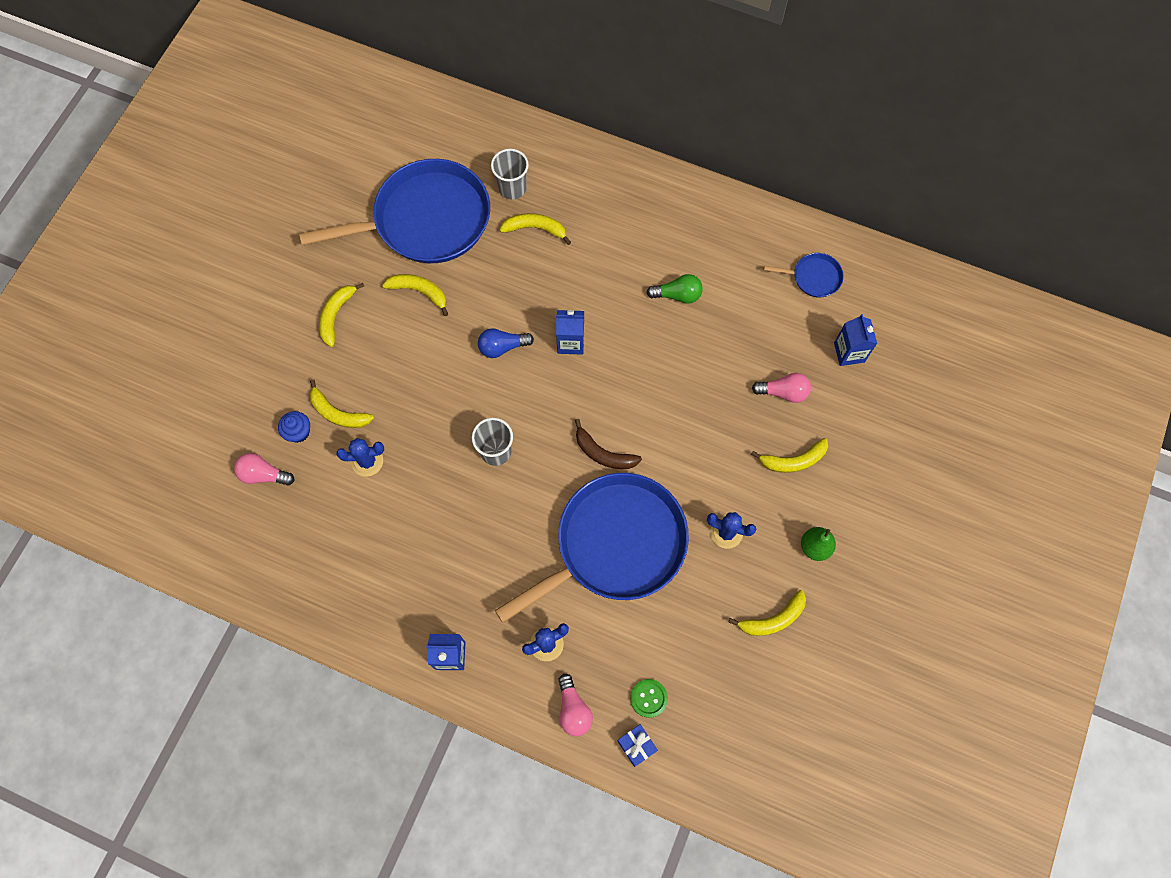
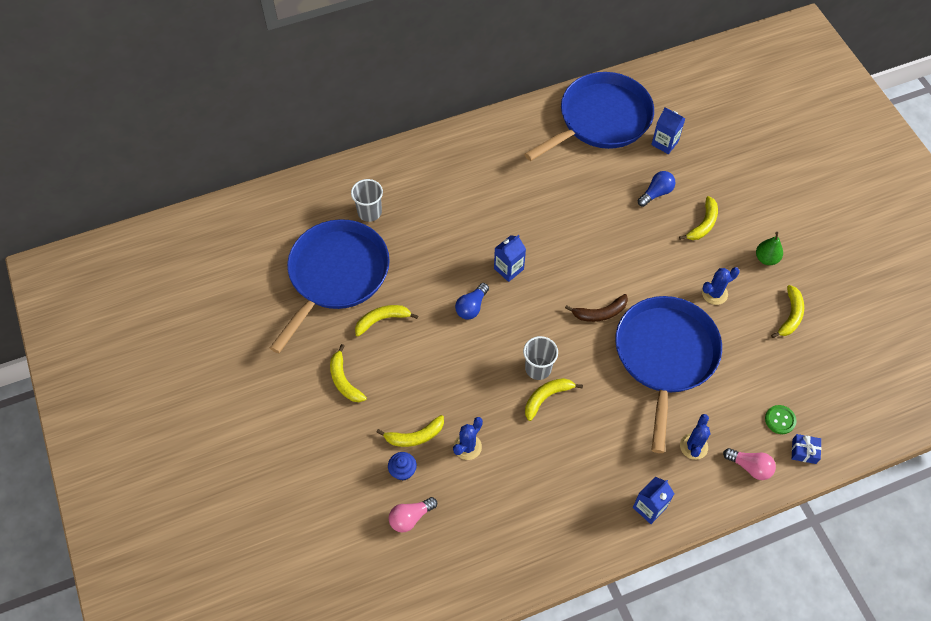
camera: 45 degrees left, 10 degrees down
(535, 229) = (412, 223): yellow banana -> yellow banana (547, 397)
(677, 295) = (538, 191): green light bulb -> none
(783, 392) = (656, 193): pink light bulb -> blue light bulb
(813, 277) = (600, 119): blue pan -> blue pan, size x2.41

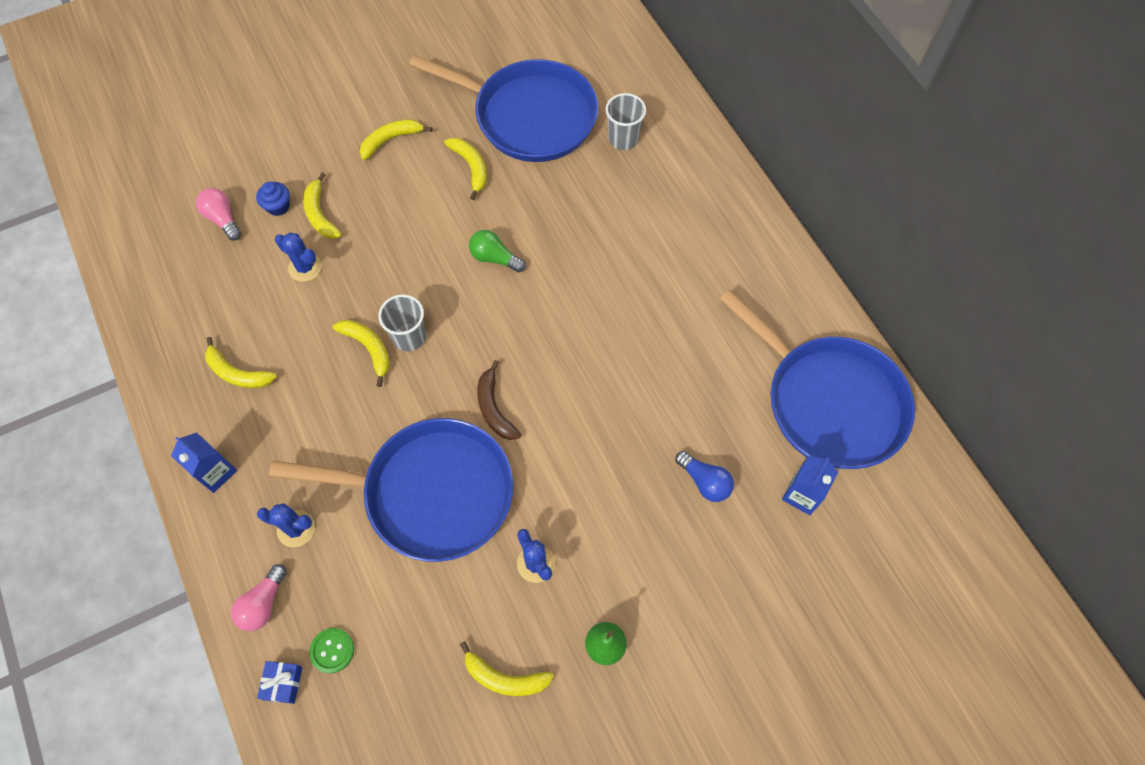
camera: 85 degrees right, 5 degrees up
(472, 307) = (494, 258): blue light bulb -> green light bulb
(508, 269) = (554, 295): blue carton -> none
(703, 224) = (657, 550): yellow banana -> yellow banana (237, 373)

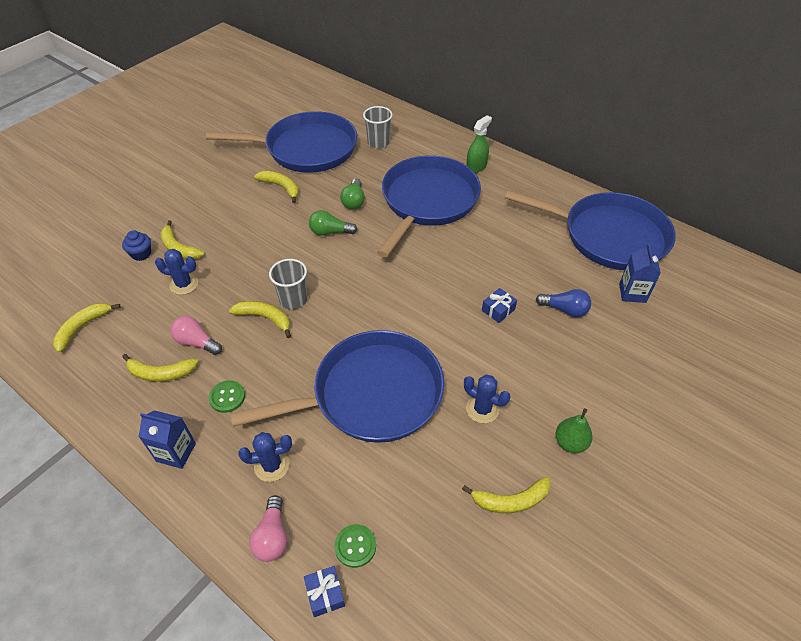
camera: 25 degrees left, 15 degrees down
(223, 219) = (97, 276): pink light bulb -> pink light bulb (196, 342)
(288, 431) = (227, 397): none -> green button
(391, 140) = (211, 189): yellow banana -> yellow banana (83, 327)
(494, 408) = (386, 321): brown banana -> none
(545, 222) = (354, 201): none -> green light bulb
(627, 448) = (498, 310): none -> blue gift
(633, 257) = (427, 201): none -> blue pan
(726, 225) = (476, 166): none -> green spray bottle

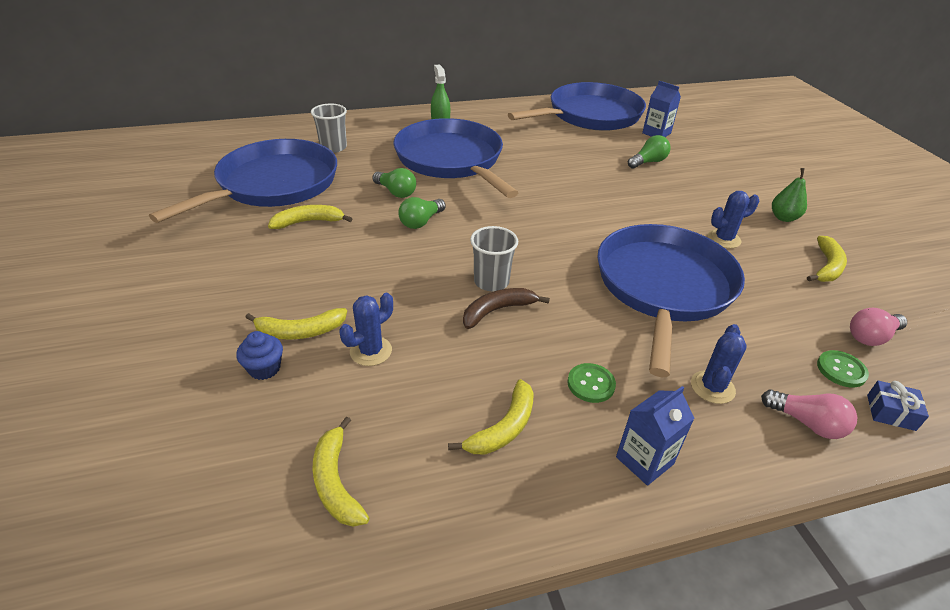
camera: 55 degrees left, 10 degrees down
(196, 342) = (482, 377): pink light bulb -> pink light bulb (871, 337)
(265, 318) = (497, 310): yellow banana -> brown banana
(498, 310) = (621, 186): blue gift -> none
(564, 309) = (648, 162): blue light bulb -> green light bulb

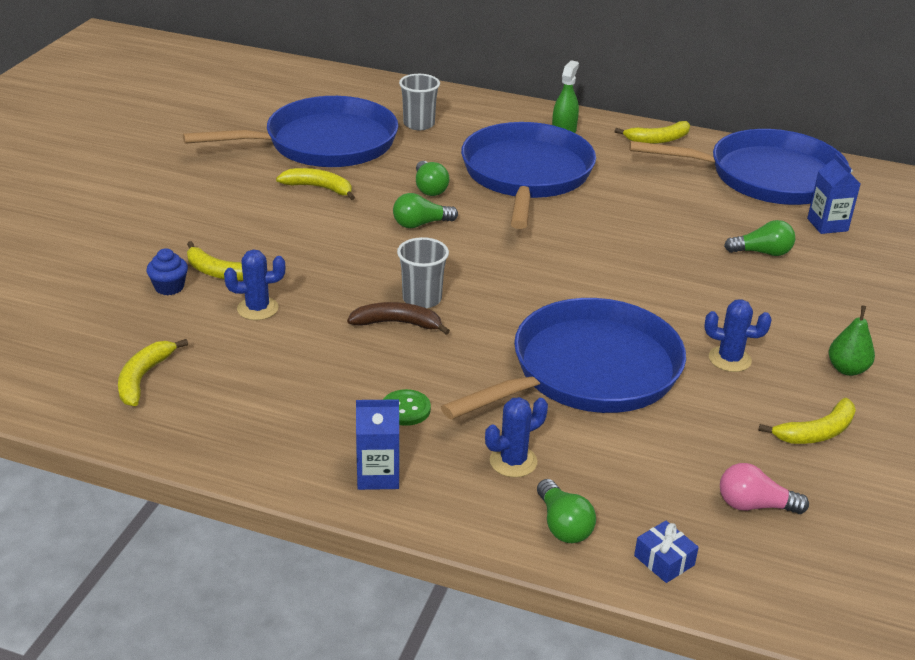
camera: 35 degrees right, 5 degrees down
(503, 428) = (296, 403): yellow banana -> yellow banana (658, 139)
(807, 423) = (563, 525): pink light bulb -> green light bulb
(841, 370) = (669, 511): green button -> none

